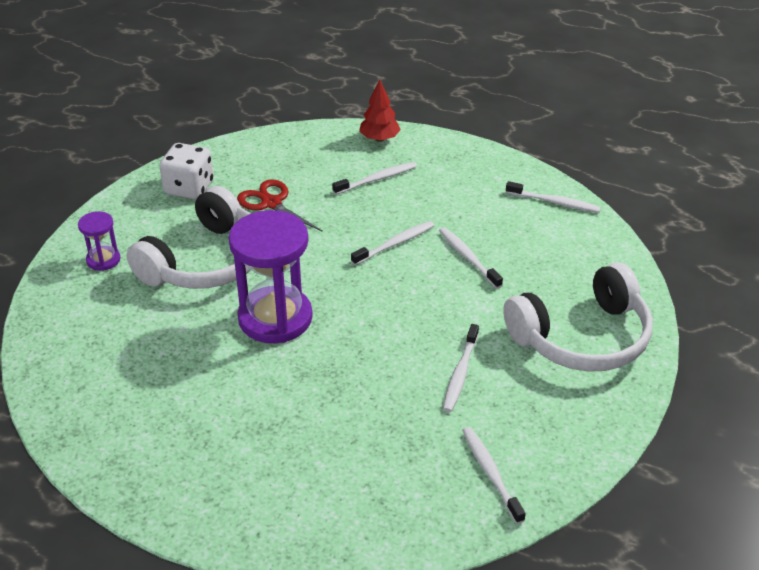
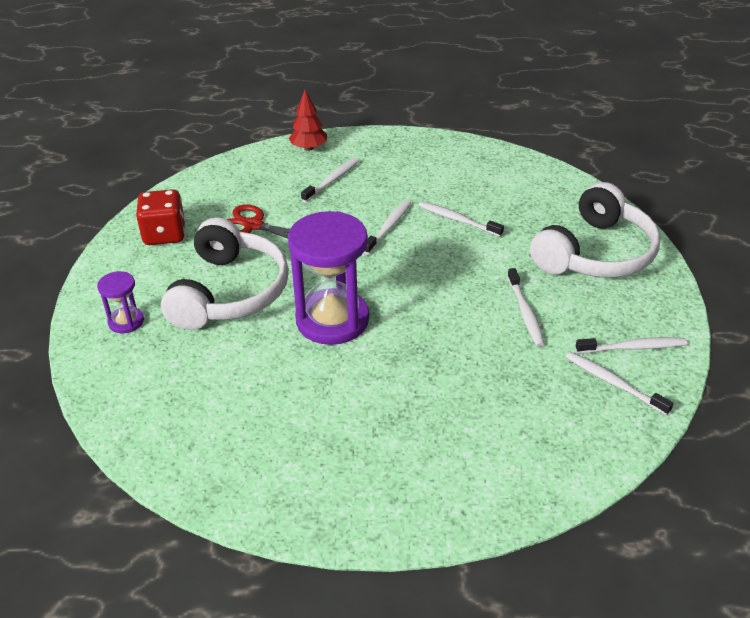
camera: 25 degrees left, 0 degrees up
(189, 188) = (164, 234): white dice -> red dice
(554, 202) = (490, 158): white toothbrush -> white toothbrush (632, 347)

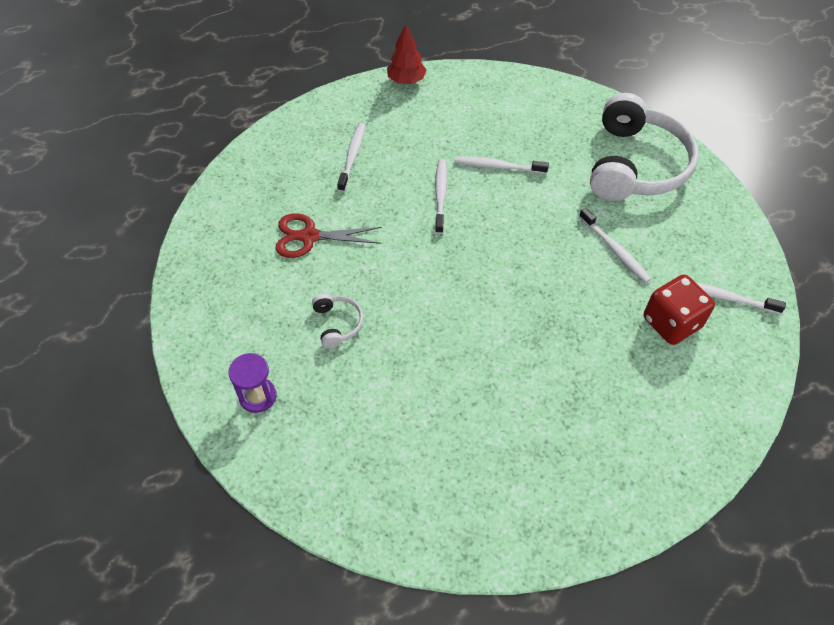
camera: 25 degrees left, 15 degrees up
(164, 234) = (225, 278): red dice -> red dice (671, 323)
(229, 292) = (337, 324): white headphones -> white headphones, size x0.42
(309, 148) = (304, 123): red tree -> red tree (406, 80)
(332, 320) = (455, 320): purple hourglass -> none
(632, 347) = (718, 255): white toothbrush -> none

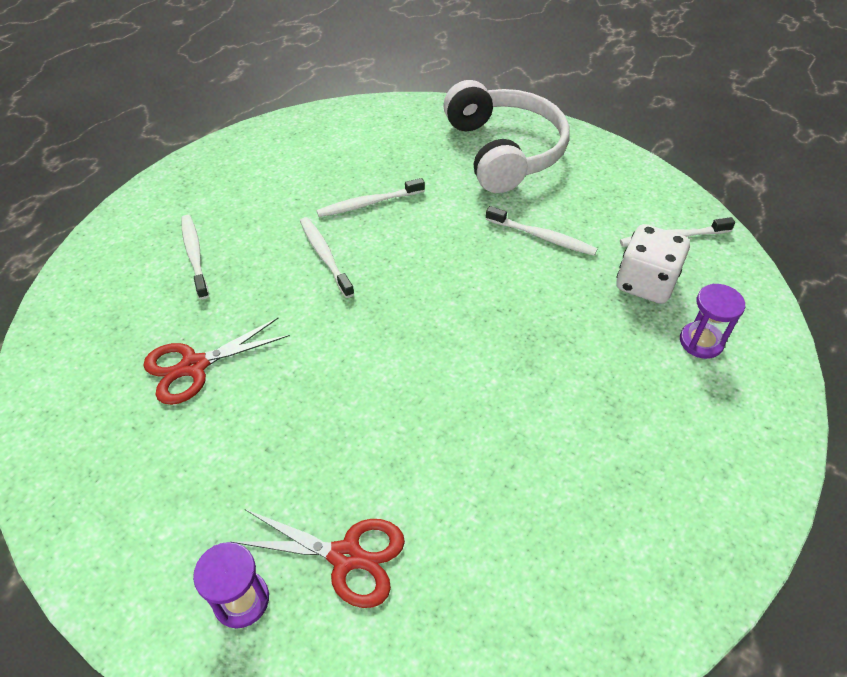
camera: 30 degrees left, 5 degrees down
(332, 403) = (346, 556): none -> red scissors
(337, 324) = (293, 453): white headphones -> none
(406, 80) = (211, 155): red tree -> none
(671, 323) = (645, 283): red dice -> white dice
(681, 387) = (701, 342): none -> purple hourglass

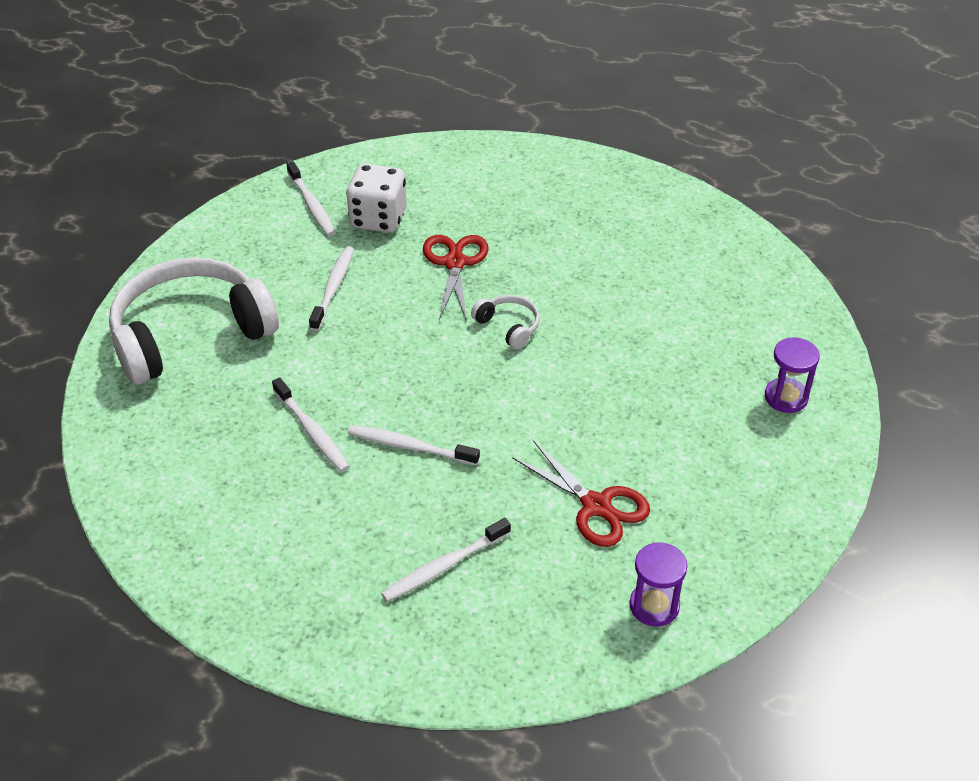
camera: 105 degrees left, 5 degrees down
(325, 256) = (410, 447): white toothbrush -> white toothbrush turned 60 degrees clockwise
(346, 556) = (723, 349): red scissors -> red scissors (455, 263)
(451, 354) = (508, 326): none -> white headphones
(701, 342) = (438, 186): purple hourglass -> purple hourglass (654, 606)

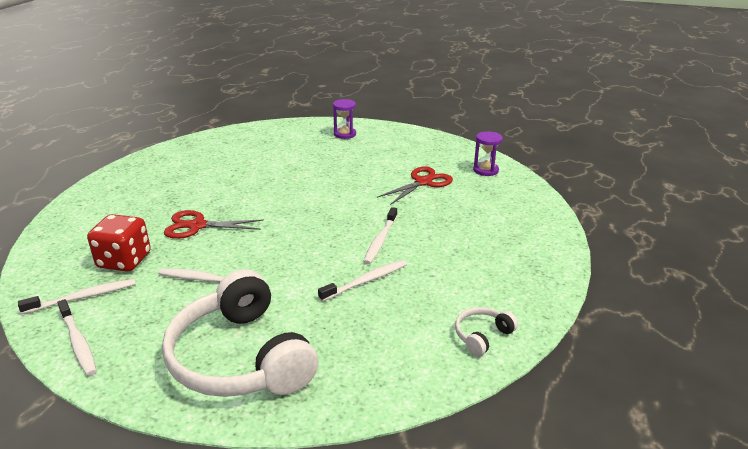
camera: 90 degrees left, 15 degrees down
(378, 218) = (124, 261): white dice -> red dice
(444, 566) = (476, 226): white toothbrush -> white toothbrush (78, 342)
(508, 326) = (272, 206): white headphones -> white headphones (482, 336)

